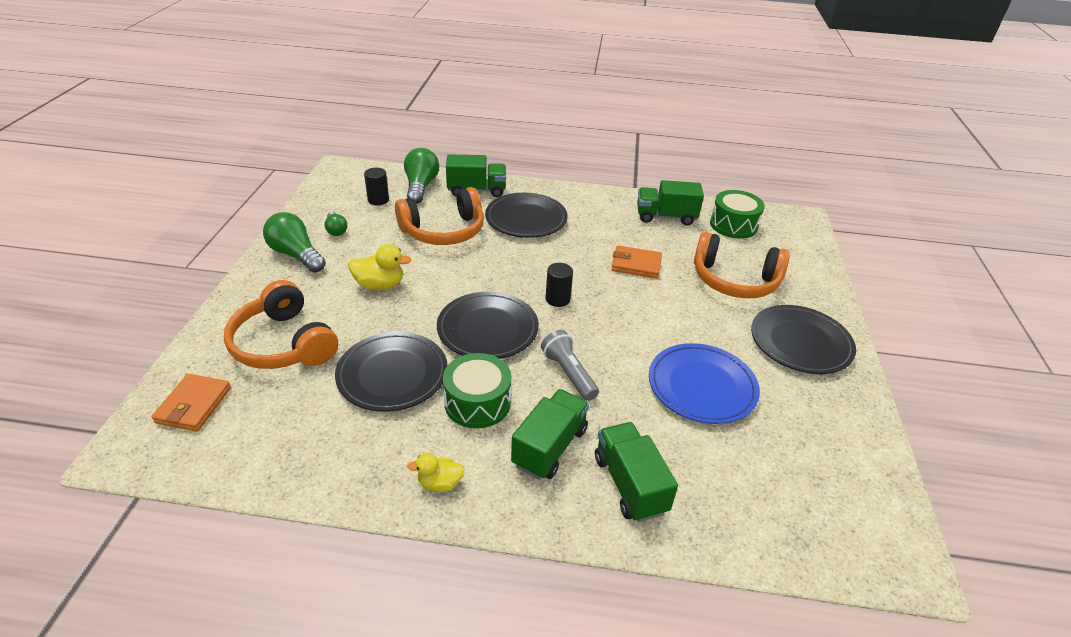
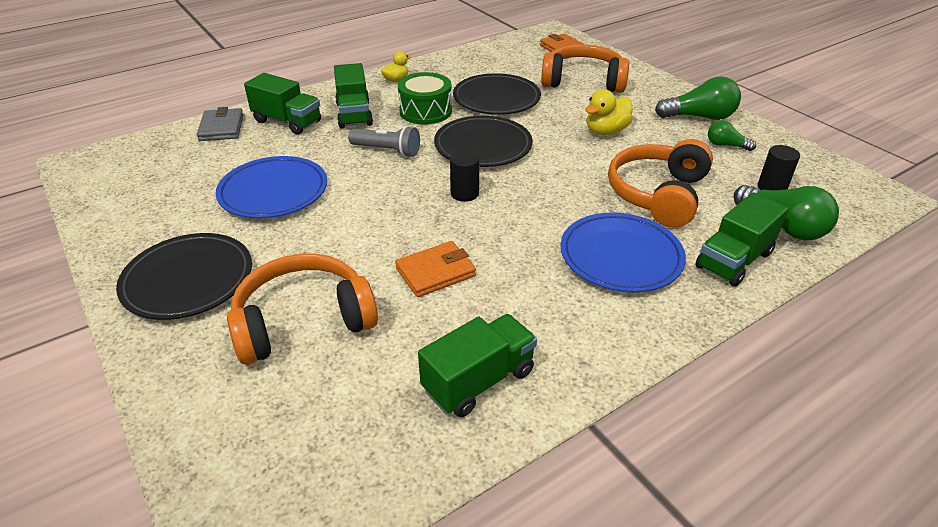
camera: 140 degrees right, 0 degrees up
(526, 219) = (620, 256): black plate -> blue plate
(712, 525) = (221, 128): none -> grey wallet
(733, 225) = (366, 438): green drum -> none

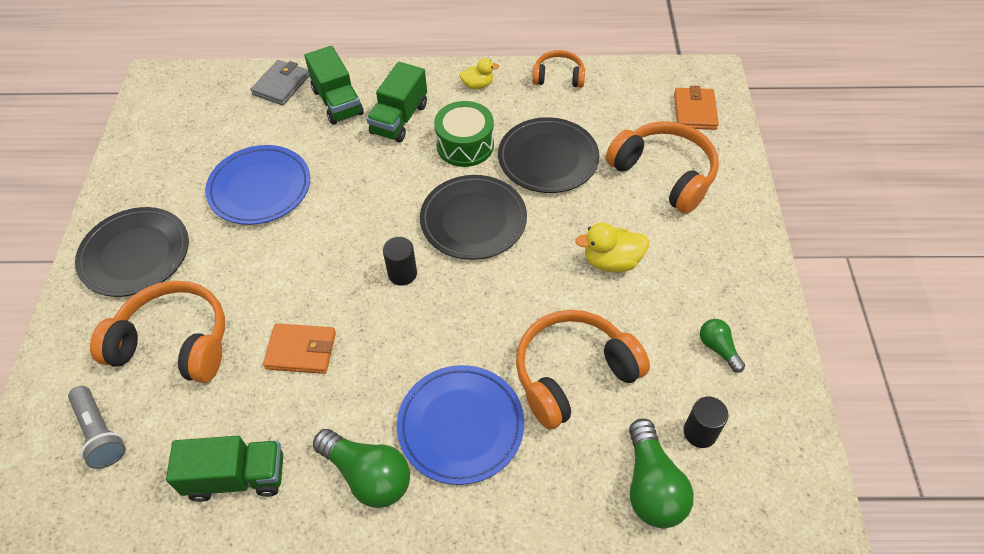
camera: 35 degrees right, 15 degrees up
(387, 151) = (386, 183): grey flashlight -> grey flashlight (100, 433)
(451, 60) = (558, 77): none -> orange headphones
(699, 117) = (736, 292): green light bulb -> green light bulb (368, 475)
(734, 260) = (556, 494): green truck -> none

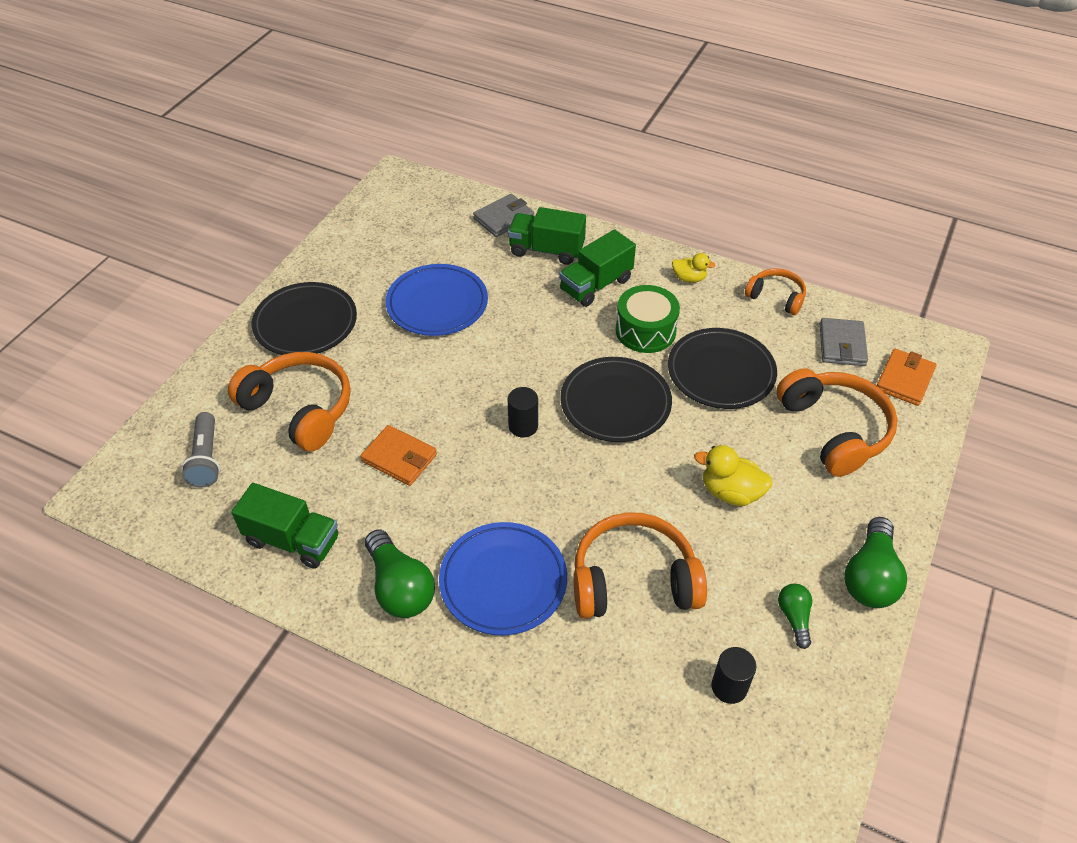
camera: 25 degrees right, 5 degrees down
(337, 102) = (546, 250): green truck -> green truck turned 105 degrees clockwise
(632, 99) = (842, 345): none -> grey wallet
(651, 486) = (652, 713): green light bulb -> green light bulb (870, 577)

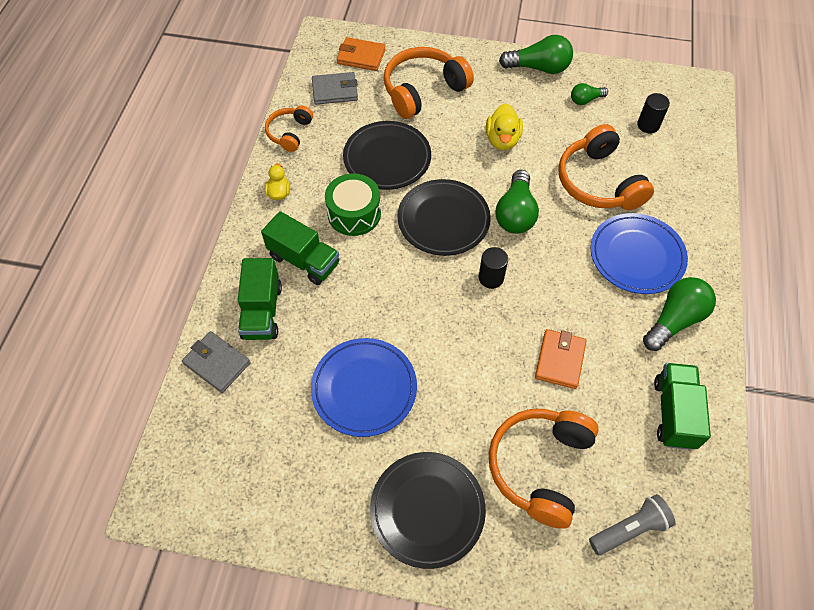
camera: 105 degrees left, 10 degrees up
(606, 473) = (515, 213): none -> green light bulb

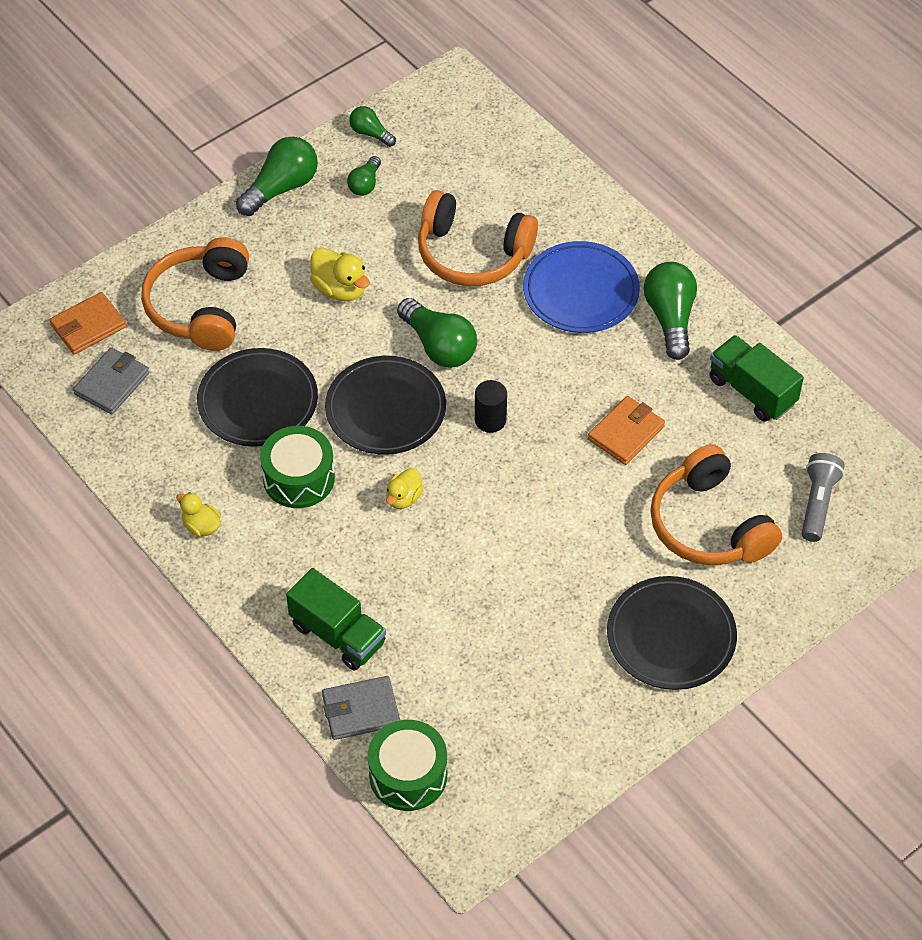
camera: 50 degrees left, 5 degrees down
(189, 425) = (408, 775): none -> green drum
(290, 133) = (128, 464): orange headphones -> none
(304, 260) = (312, 559): green truck -> none
(364, 388) = (508, 604): blue plate -> none
(390, 274) = (404, 498): none -> yellow duck
(560, 360) = (626, 433): orange wallet -> orange wallet turned 75 degrees clockwise
(622, 78) = (370, 133): none -> green light bulb
(648, 125) = (449, 162): black cylinder -> none

